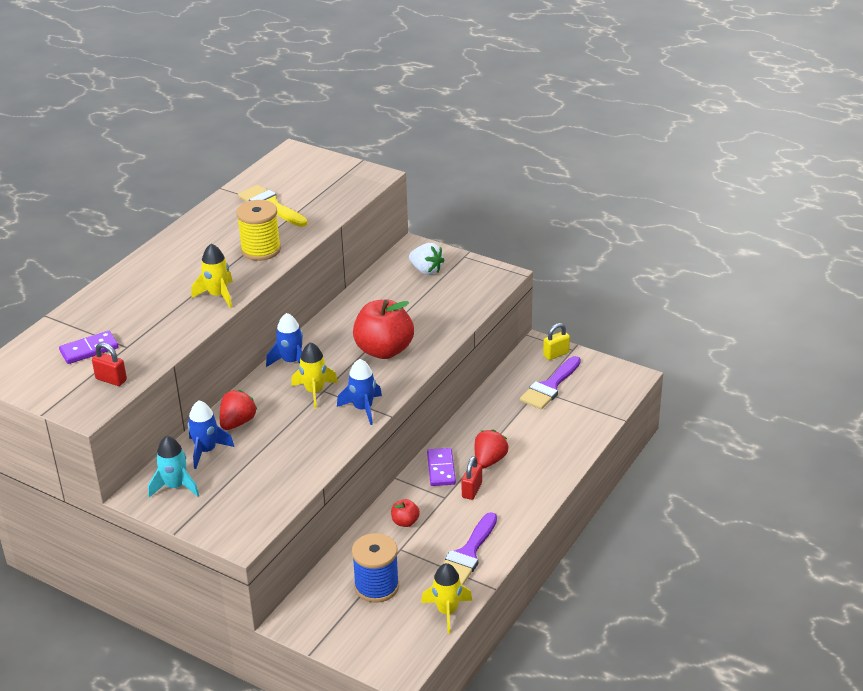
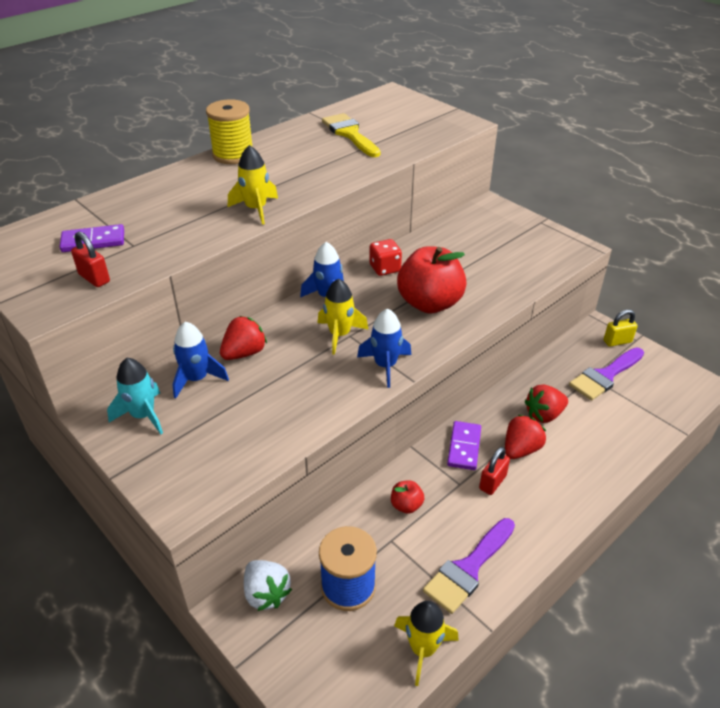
camera: 15 degrees right, 5 degrees up
(261, 250) = (321, 172): yellow spool -> yellow spool (233, 155)
(333, 326) = (385, 268): none -> red dice
(426, 270) = (498, 229): white strawberry -> white strawberry (266, 594)
(503, 429) = (544, 415): none -> red strawberry

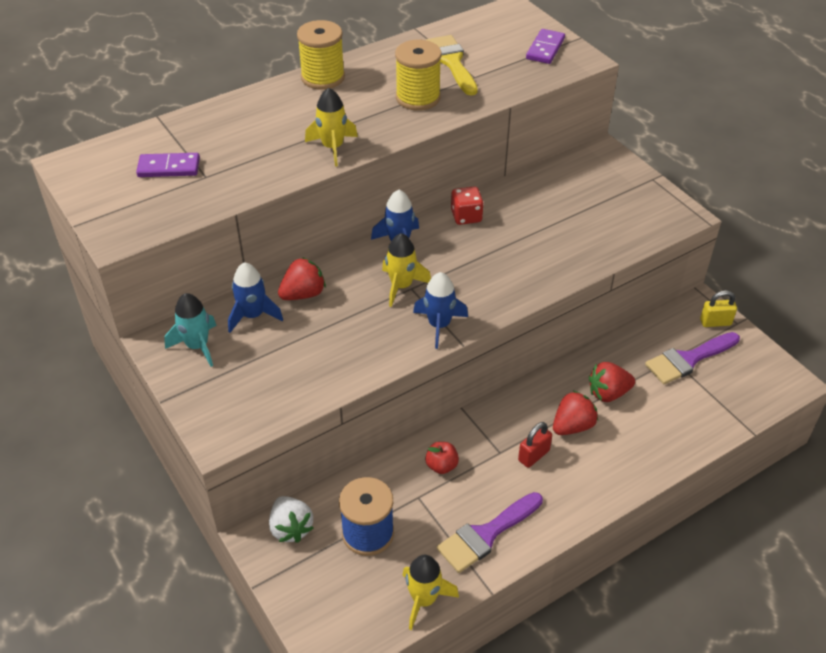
camera: 10 degrees right, 5 degrees up
(94, 278) = (165, 209): red padlock -> none
(327, 163) = (418, 98): none -> yellow spool
(429, 303) = (502, 262): red apple -> none
(464, 447) = (514, 416): purple domino -> purple domino (545, 49)

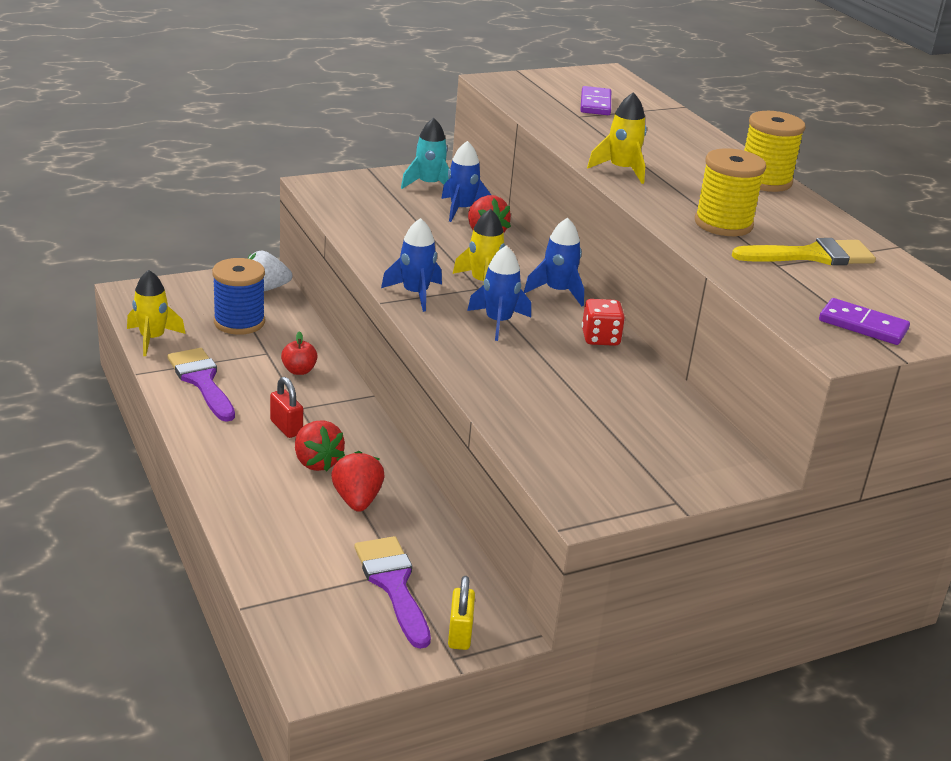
camera: 95 degrees right, 15 degrees down
(466, 271) = (498, 322): none -> blue rocket

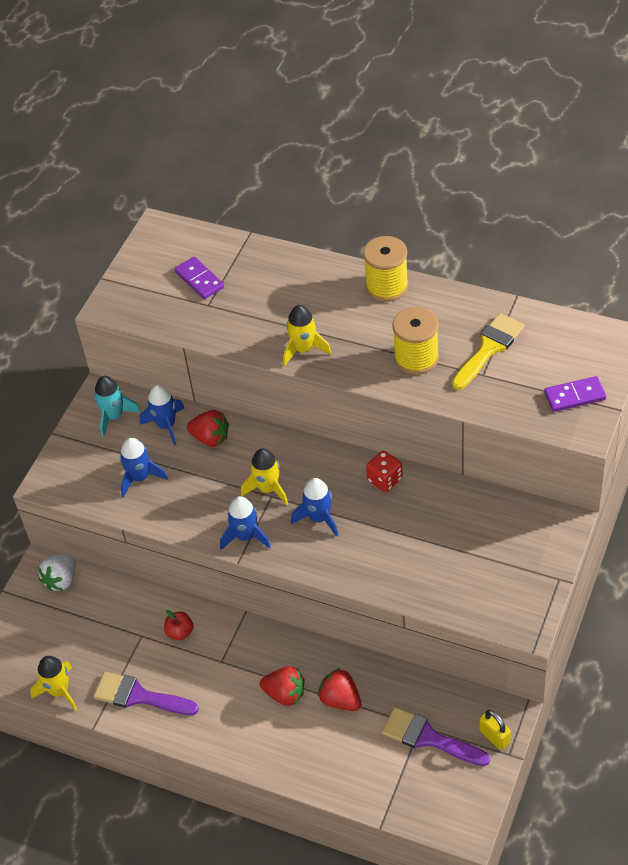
camera: 35 degrees left, 20 degrees up
(239, 322) = (89, 625): blue spool -> none
(286, 427) = (235, 684): red padlock -> none
(558, 292) = (315, 457): blue rocket -> blue rocket (140, 477)

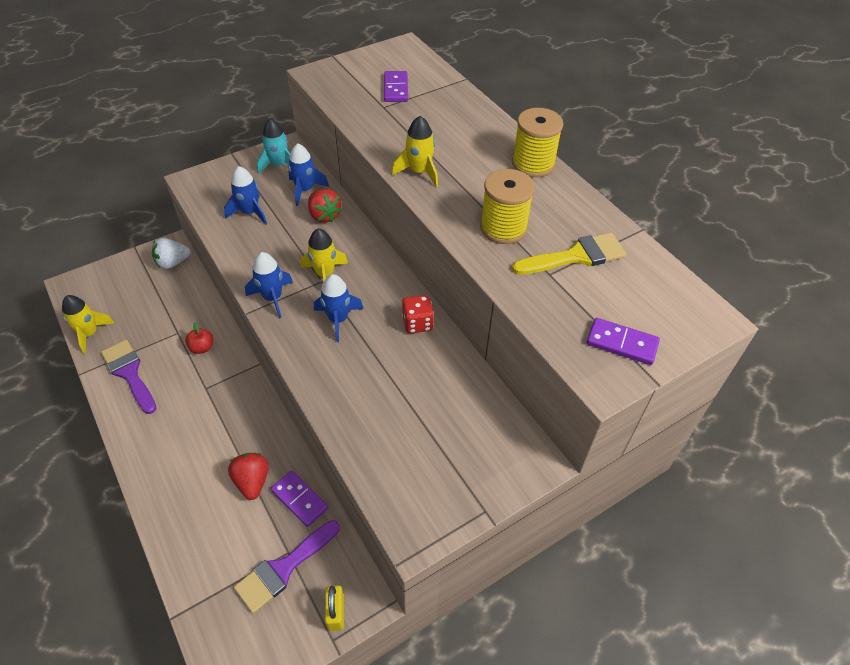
camera: 30 degrees right, 0 degrees up
(285, 694) = (220, 445): red strawberry -> none
(391, 685) = (300, 499): none -> purple domino
(428, 738) = (283, 568): purple brush -> purple brush turned 105 degrees counterclockwise

